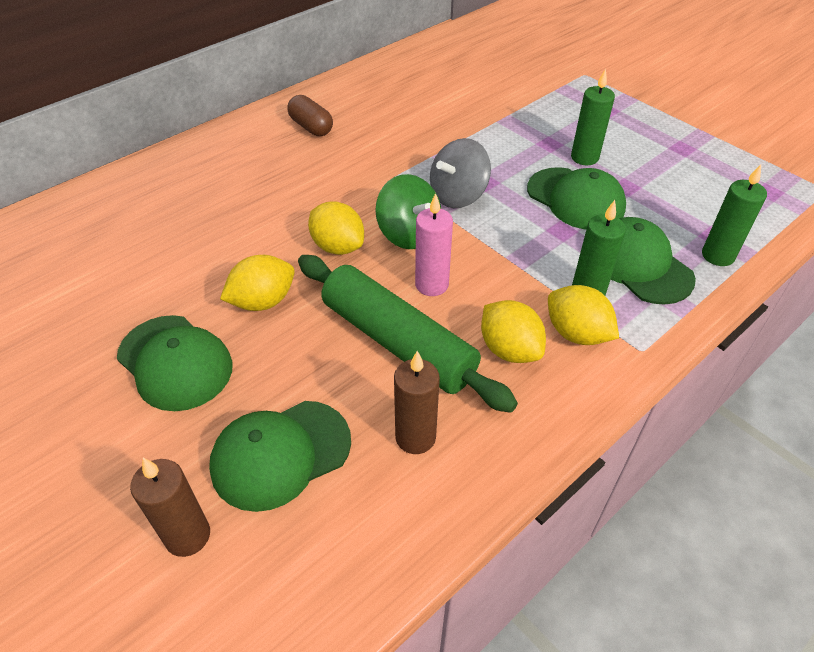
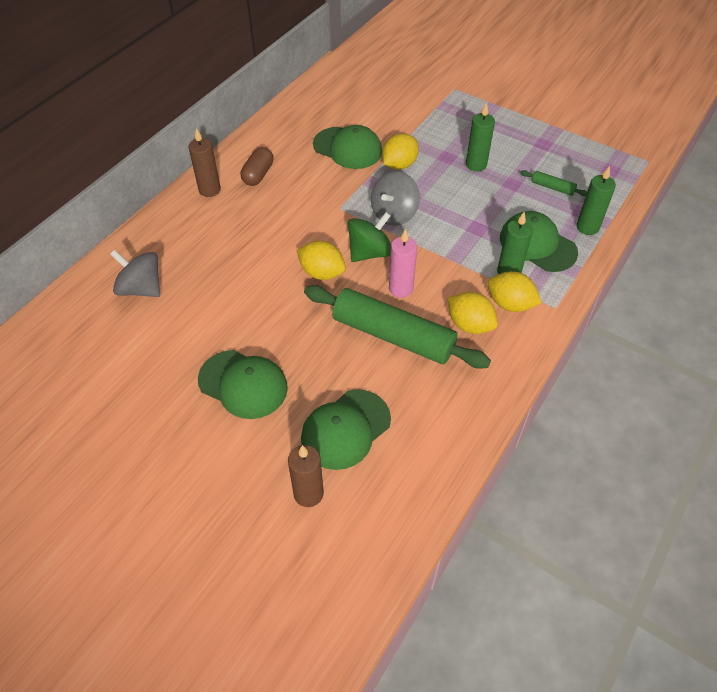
camera: 15 degrees left, 5 degrees up
(114, 224) = (141, 288): none -> grey spinning top
(263, 301) = (285, 326): yellow lemon -> yellow lemon (399, 165)
(311, 127) = (258, 175): brown capsule -> brown capsule turned 75 degrees clockwise
(409, 234) = (370, 252): green spinning top -> green spinning top turned 75 degrees counterclockwise
(415, 437) = (429, 398): brown candle -> brown candle (209, 190)
(575, 199) = (479, 201): green cap -> green cap (348, 148)
(680, 199) = (552, 187): none -> green rolling pin

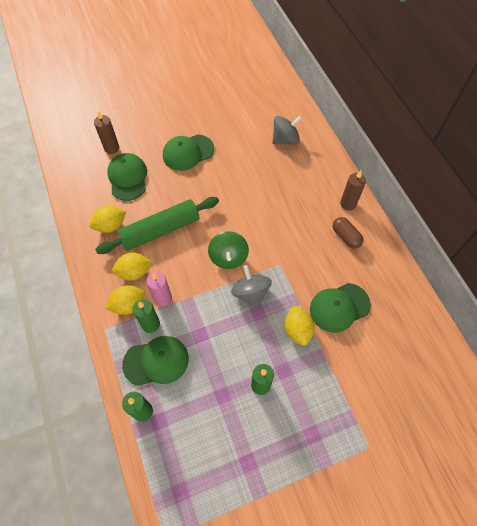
camera: 125 degrees right, 10 degrees up
(322, 273) = (232, 223): yellow lemon -> yellow lemon (110, 226)
(400, 289) = (188, 255): pink candle -> pink candle (163, 298)
(552, 187) = (197, 422): green rolling pin -> none

